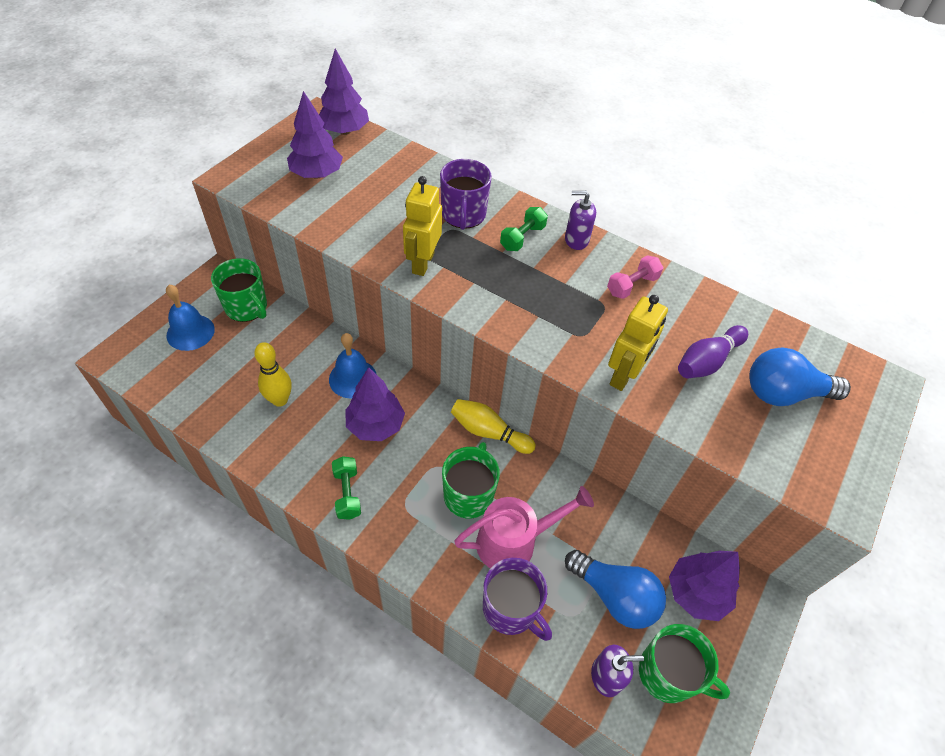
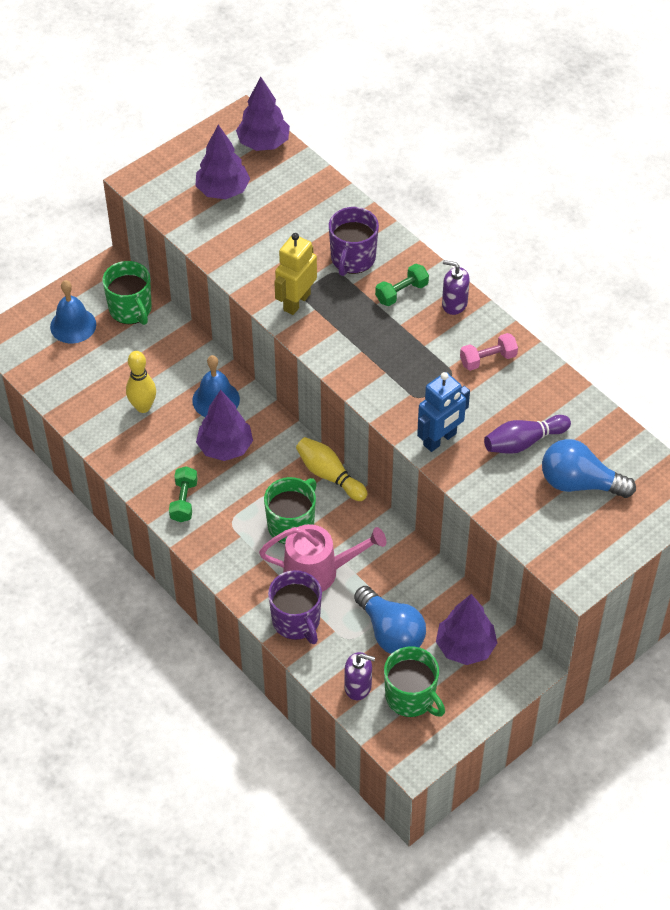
camera: 20 degrees right, 0 degrees up
(624, 375) = (440, 439): yellow robot -> blue robot

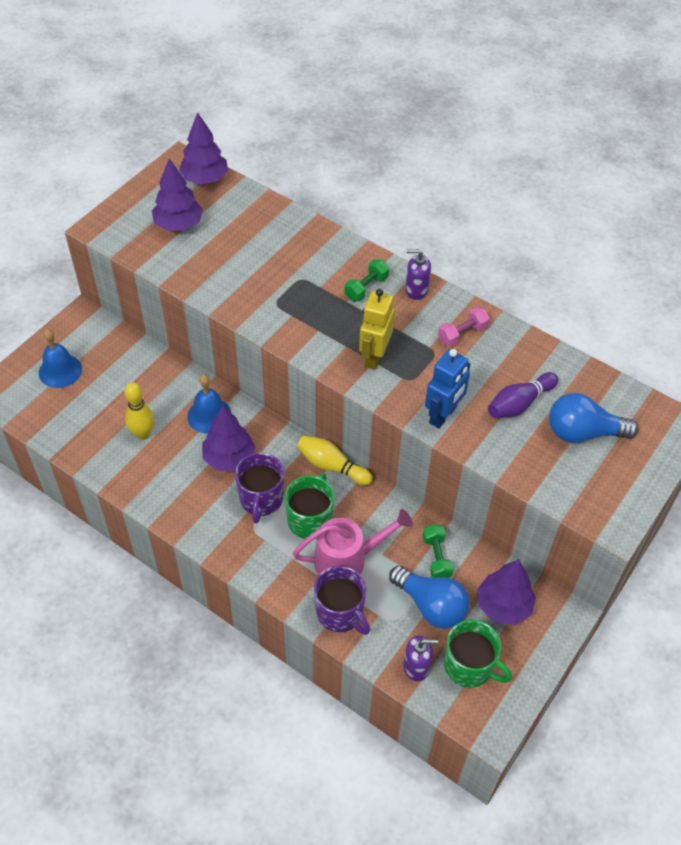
camera: 15 degrees left, 0 degrees up
(131, 310) = (111, 347): green mug -> none
(184, 501) = (203, 516): green dumbbell -> green dumbbell (436, 557)
(296, 302) = (273, 312): yellow robot -> yellow robot (374, 356)
(352, 259) = (313, 265): purple mug -> purple mug (261, 499)

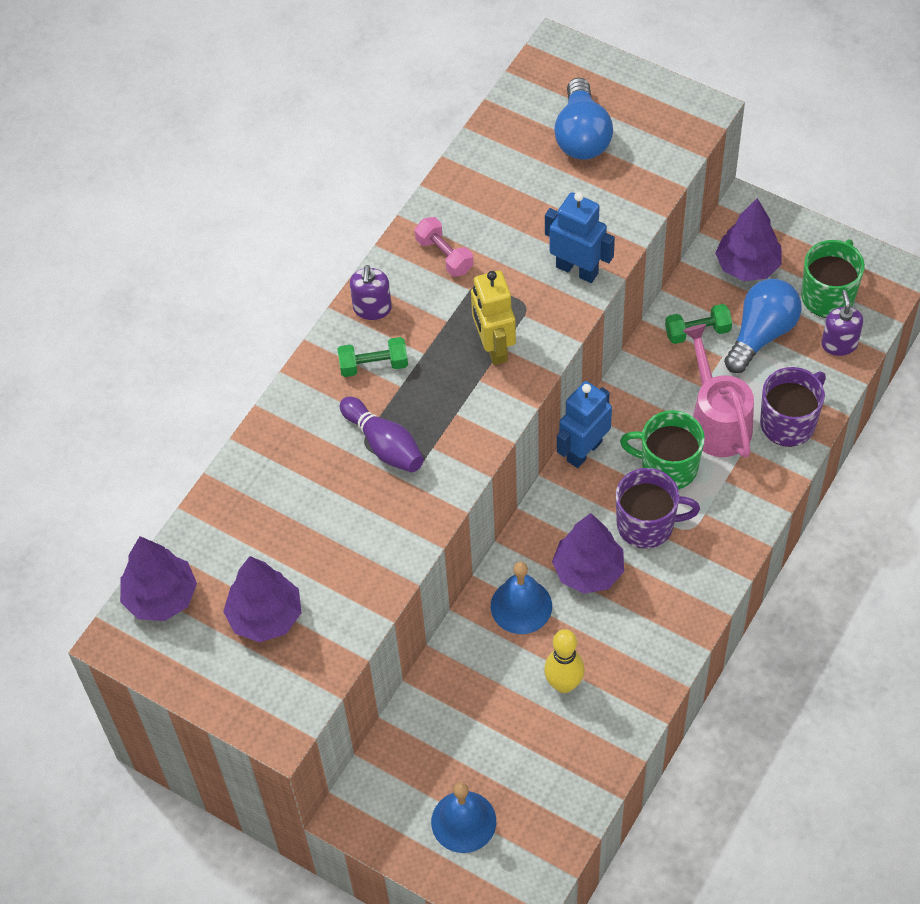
camera: 90 degrees left, 5 degrees up
(332, 466) = (584, 451): yellow bowling pin -> blue robot
(366, 288) = (373, 365): green dumbbell -> green dumbbell turned 45 degrees counterclockwise
(374, 356) = (494, 347): yellow robot -> yellow robot turned 60 degrees clockwise
(519, 403) = (548, 195): purple bowling pin -> purple bowling pin (384, 444)

